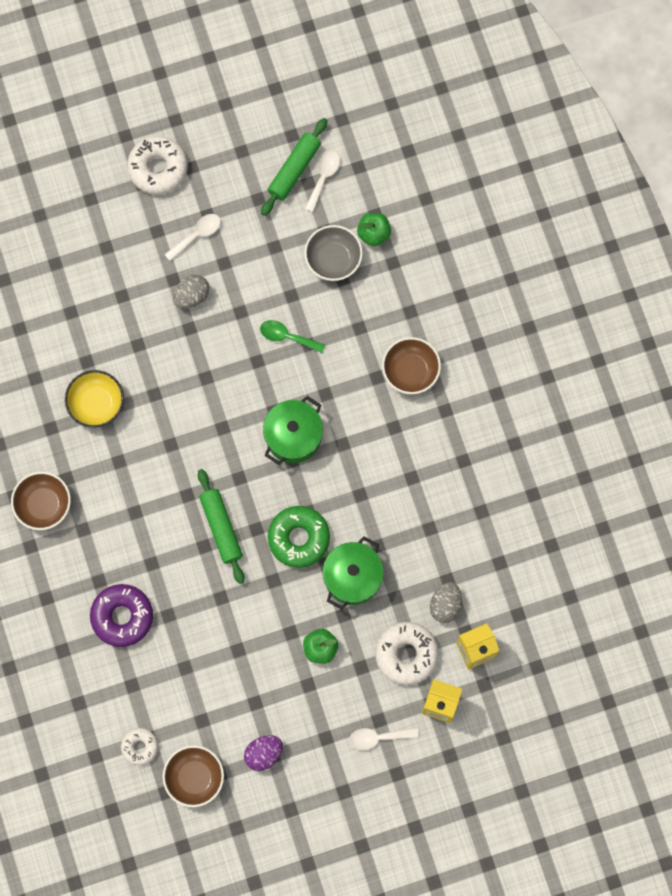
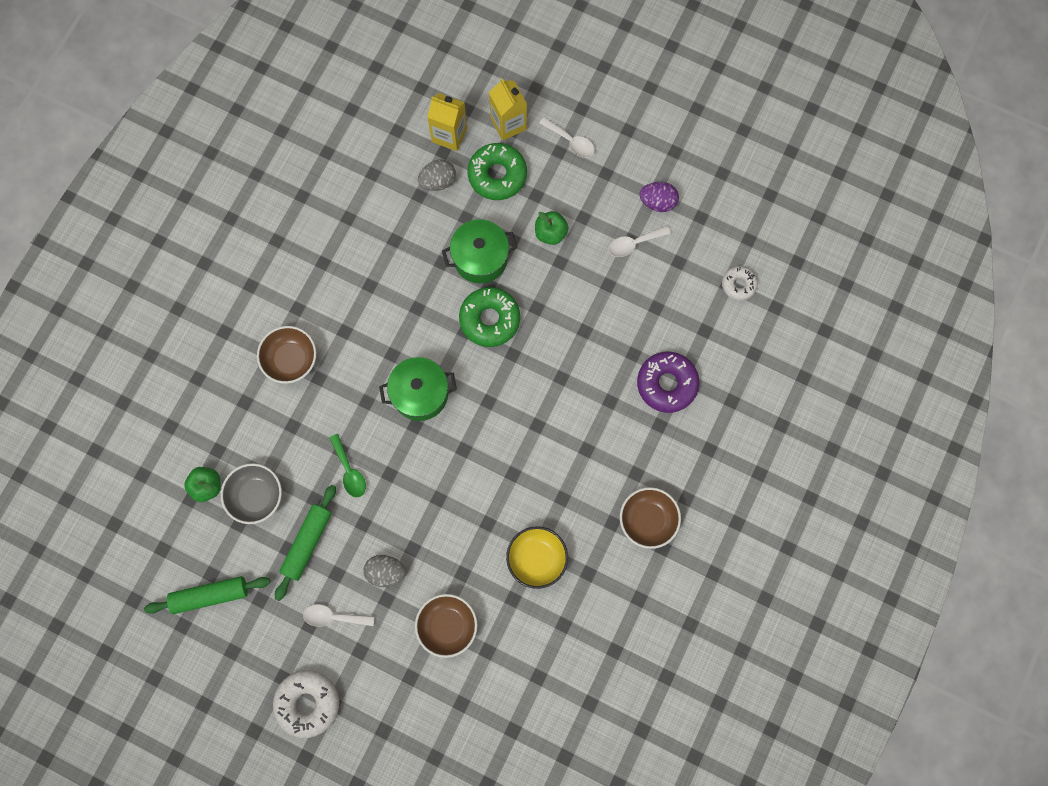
camera: 135 degrees left, 0 degrees up
(194, 777) = (720, 230): brown bowl -> brown bowl (447, 626)
(221, 528) = (536, 379): green rolling pin -> green rolling pin (307, 543)
(323, 177) = (195, 567): white spoon -> white spoon (634, 243)
(406, 654) = (497, 175): white donut -> green donut

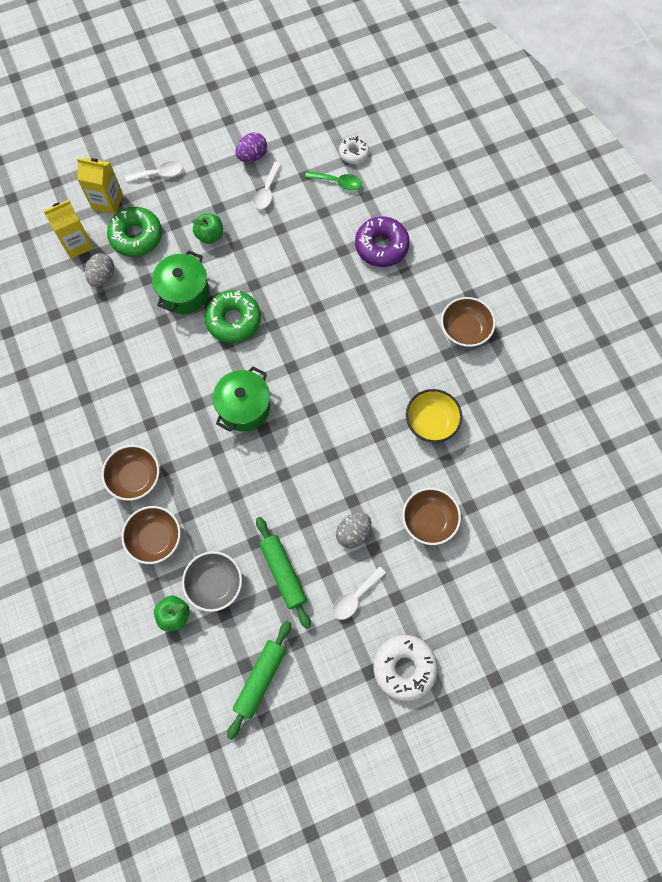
camera: 50 degrees left, 5 degrees down
(254, 418) = (155, 538): none -> brown bowl
(349, 471) = (256, 500): green spoon -> green spoon (338, 182)

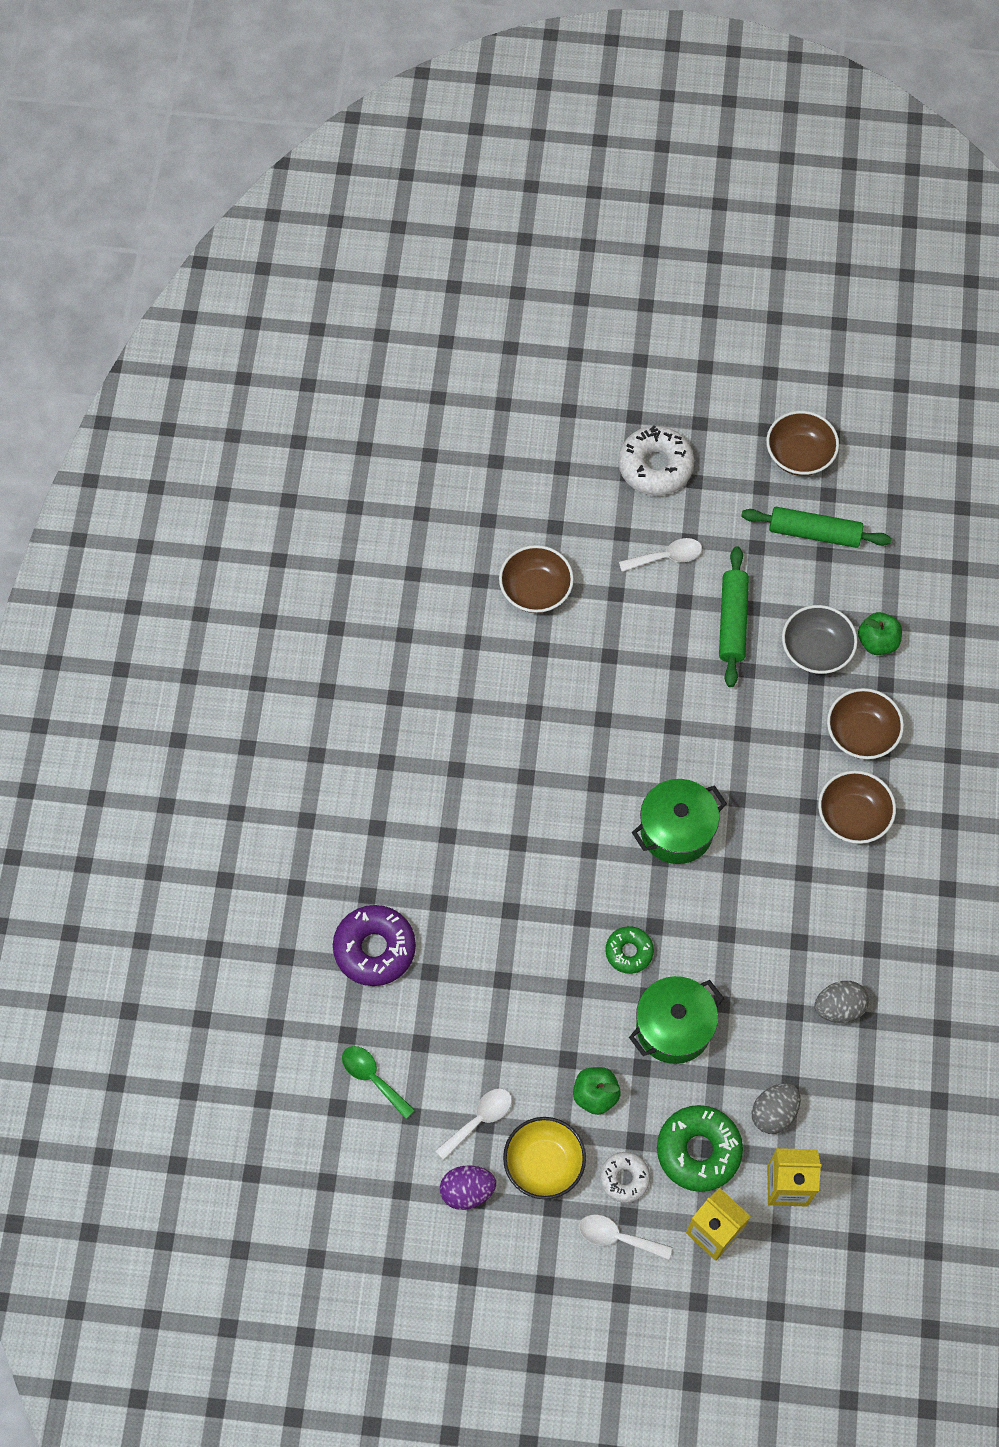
camera: 150 degrees left, 5 degrees down
(233, 320) = (629, 952): green donut -> green donut, size x0.58
(260, 679) = (814, 533): green rolling pin -> green rolling pin turned 45 degrees clockwise
(353, 533) = (629, 621): grey egg -> grey egg (839, 1007)
(354, 153) = (322, 1112): white donut -> white donut (624, 1178)
(431, 422) = (461, 693): yellow bowl -> yellow bowl (544, 1163)
(465, 330) = (345, 779): brown bowl -> brown bowl (799, 455)

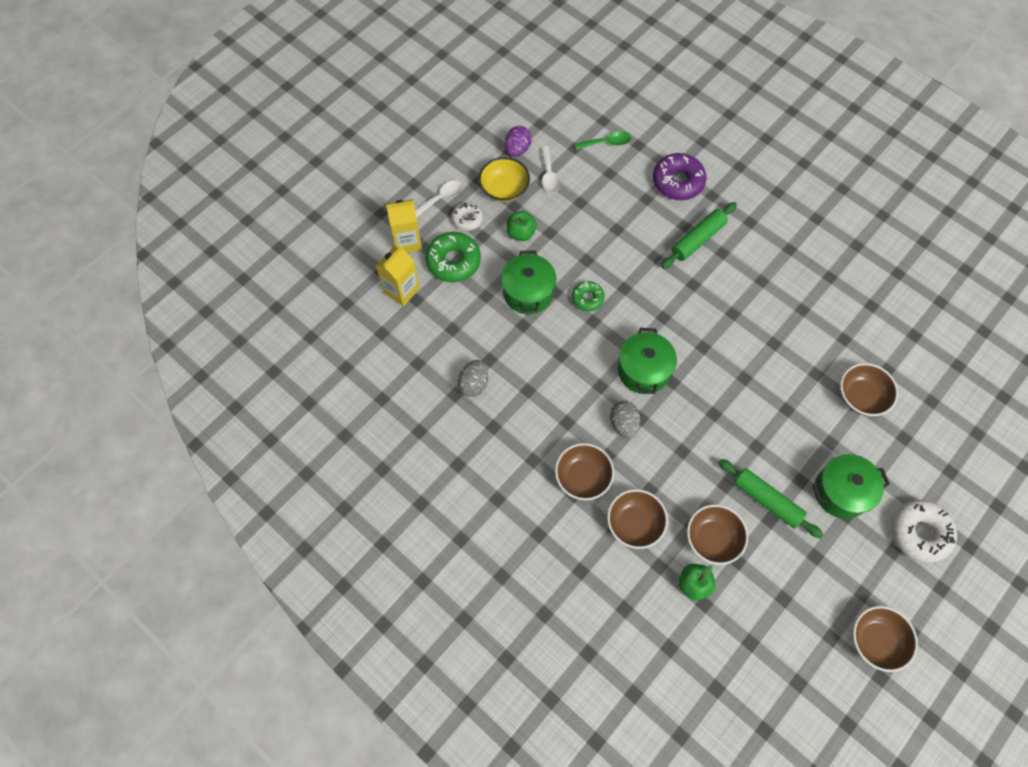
camera: 125 degrees right, 0 degrees up
(667, 557) = (841, 492): white spoon -> green pot
(774, 1113) = (443, 310): grey egg -> grey egg (623, 424)
(814, 533) = (804, 603): green rolling pin -> green rolling pin (697, 239)
(816, 650) = (712, 539): grey bowl -> brown bowl

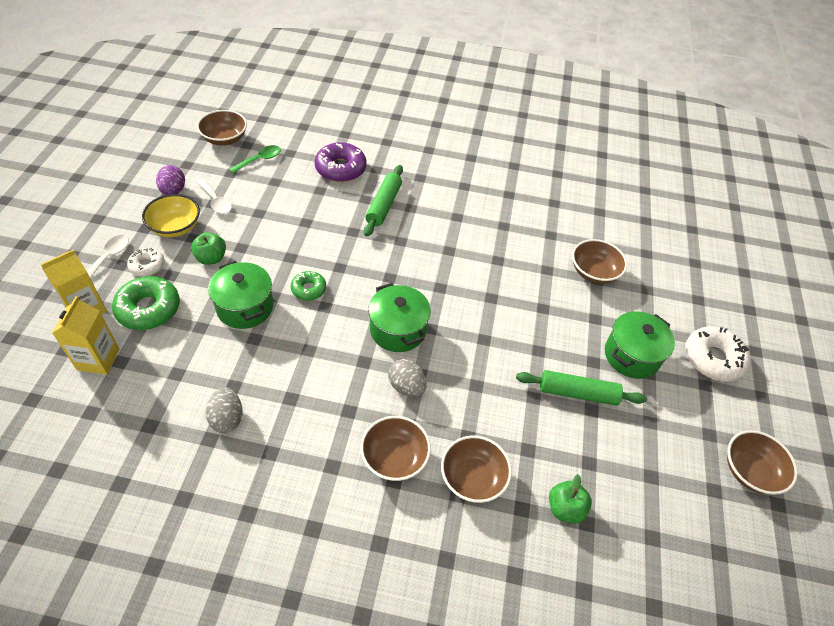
camera: 35 degrees left, 15 degrees down
(712, 539) = (554, 453): brown bowl -> brown bowl (225, 139)

